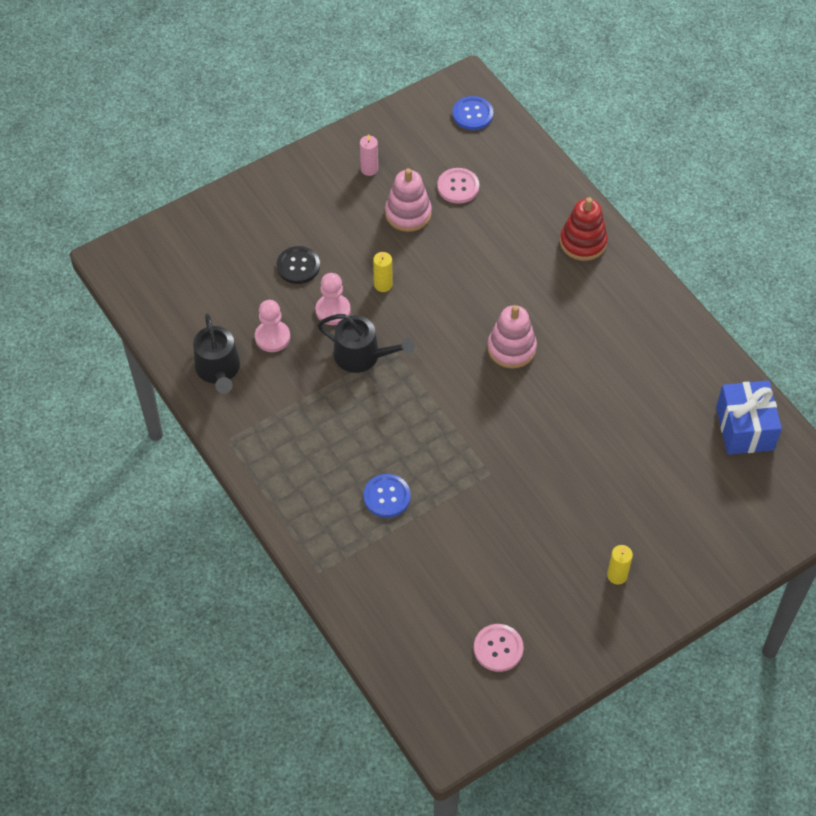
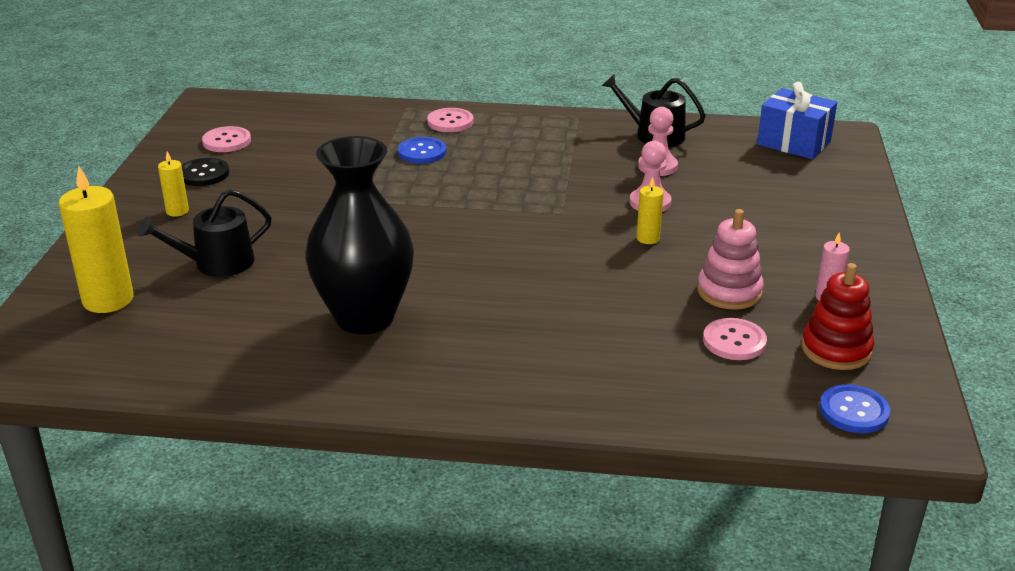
camera: 130 degrees right, 25 degrees down
(298, 266) = (729, 207): black button -> black button (204, 174)
(318, 518) = (450, 122): none -> pink button
(362, 356) = (577, 196): black watering can -> black watering can (216, 263)
(511, 348) = (470, 270): pink stacking toy -> none
(583, 242) = (540, 385): red stacking toy -> red stacking toy (836, 350)
(611, 362) = (364, 317): none -> black vase
(735, 508) = (108, 300): none -> yellow candle
(744, 428) = (160, 355): blue gift -> blue gift (794, 143)

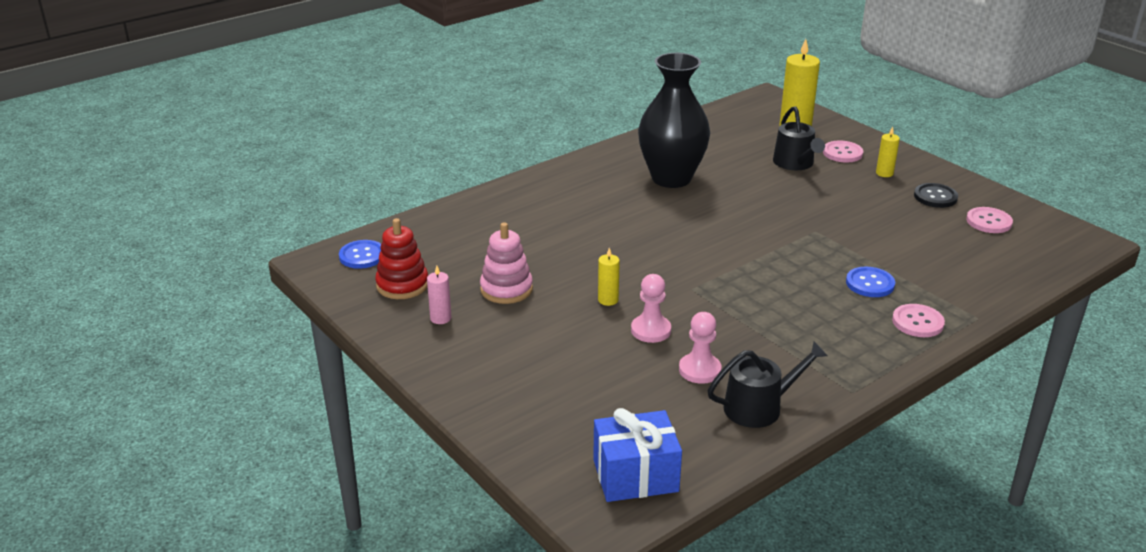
camera: 135 degrees right, 0 degrees up
(216, 263) = (795, 163): black watering can -> black watering can turned 150 degrees clockwise
(734, 341) = (467, 260): pink button -> pink button (842, 153)

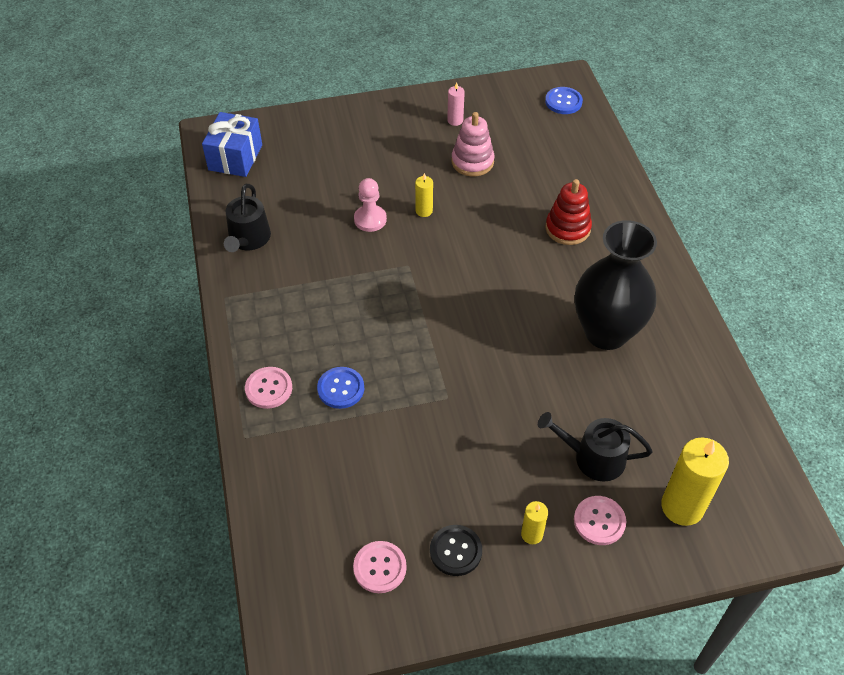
camera: 115 degrees right, 20 degrees up
(402, 285) = (510, 112): red stacking toy -> red stacking toy (567, 228)
(699, 370) = (307, 226): pink pawn -> none

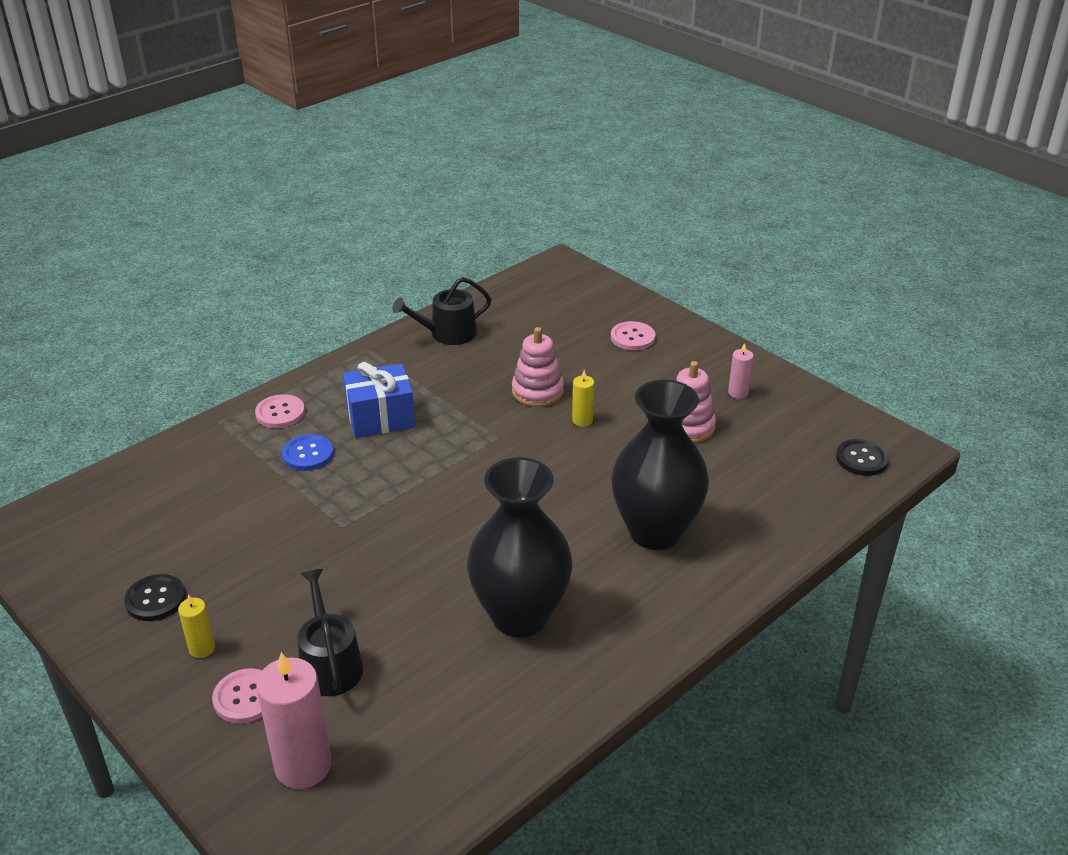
camera: 60 degrees right, 15 degrees down
(235, 157) = (542, 287): blue gift -> blue gift (380, 418)
(370, 219) = (537, 391): pink pawn -> pink stacking toy
(380, 568) = (114, 555): pink button -> pink button (632, 337)
(563, 102) = (861, 459): blue button -> black button
(567, 228) = (655, 532): red stacking toy -> black vase
(682, 507) = (303, 766): yellow candle -> pink candle

